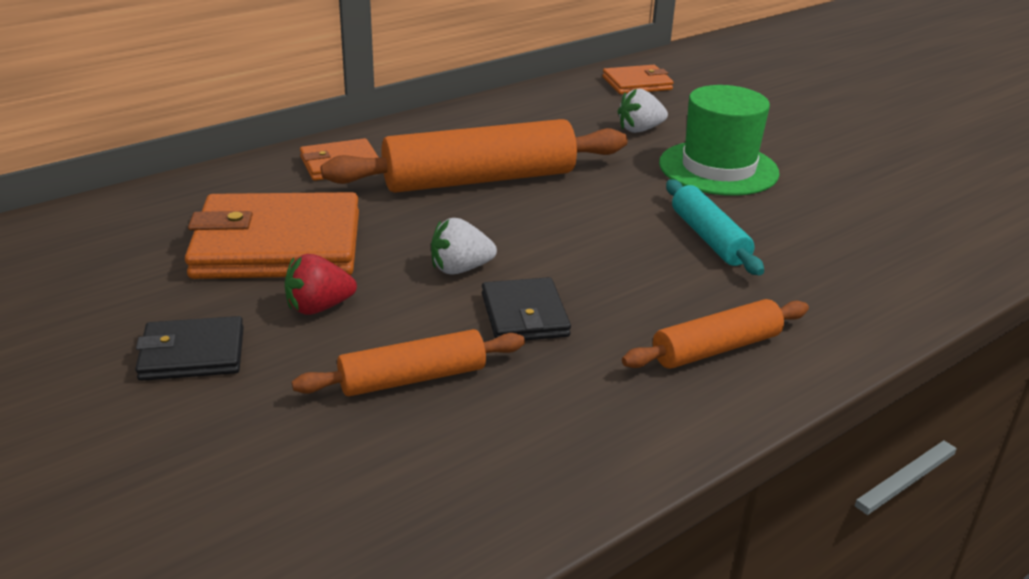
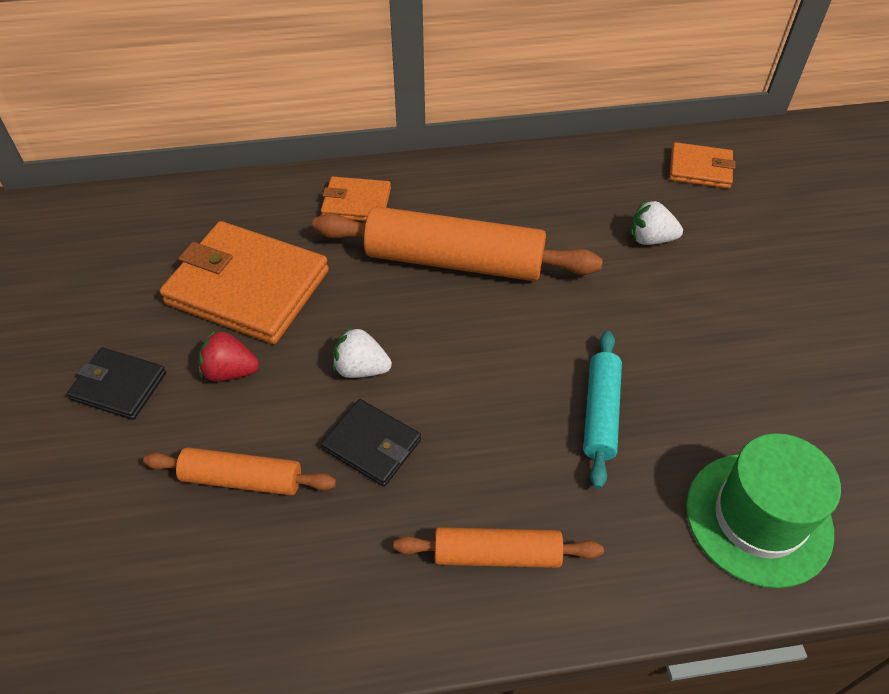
camera: 30 degrees right, 20 degrees up
(524, 315) = (372, 445): black wallet -> black wallet turned 75 degrees counterclockwise
(718, 168) = (685, 320): green hat -> green hat (758, 518)

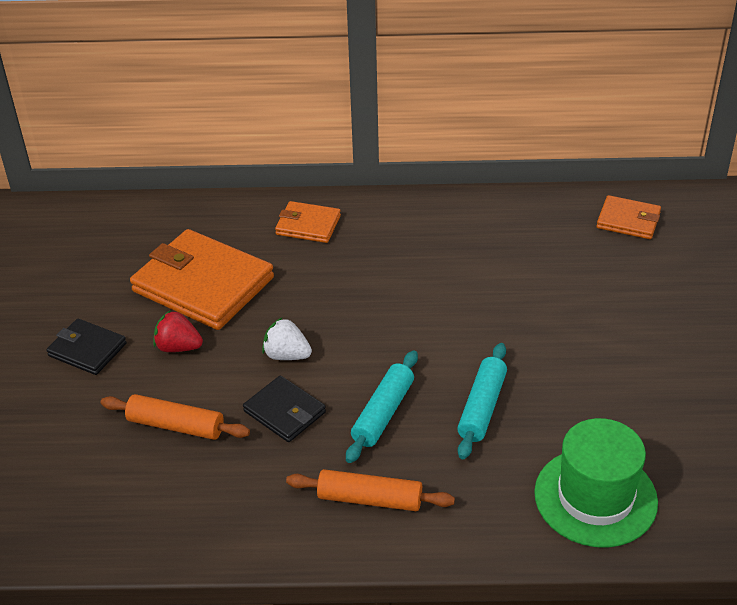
camera: 10 degrees right, 10 degrees down
(454, 260) = (384, 279): orange rolling pin -> none
(488, 433) = (383, 413): none -> turquoise rolling pin
(650, 239) = (564, 275): white strawberry -> none

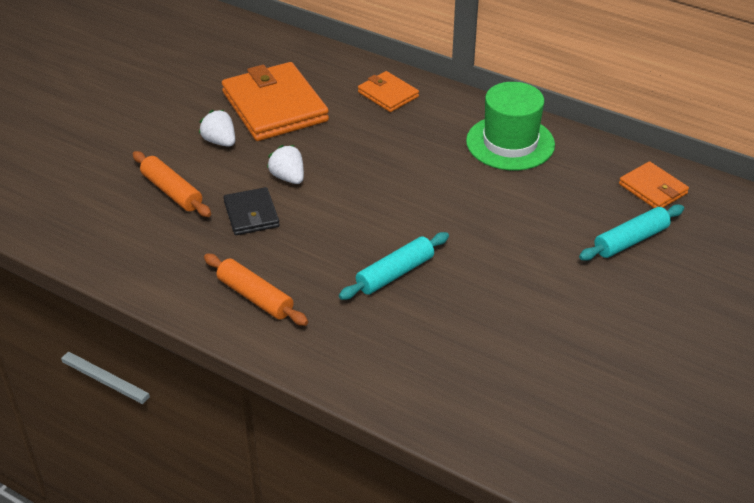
camera: 30 degrees right, 0 degrees up
(87, 349) = (160, 119): black wallet -> none
(178, 347) = (220, 141): red strawberry -> white strawberry
(383, 413) = (318, 245): turquoise rolling pin -> turquoise rolling pin (630, 240)
(595, 497) = (419, 373): green hat -> green hat (510, 143)

